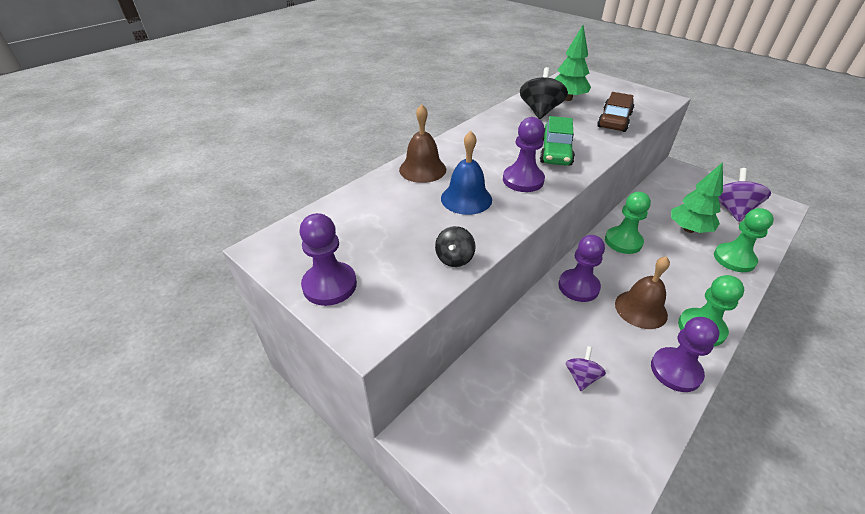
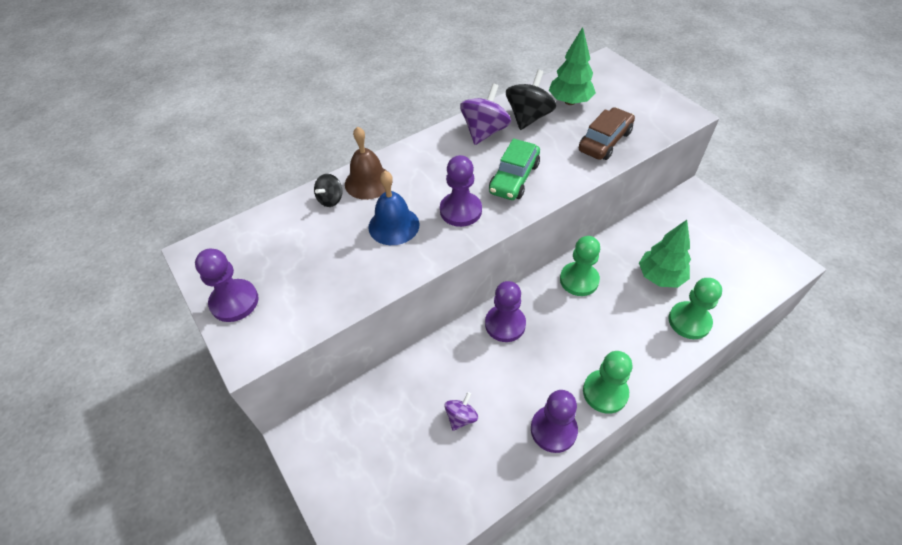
camera: 15 degrees right, 10 degrees up
(454, 258) = (351, 293): black spinning top -> black spinning top (331, 199)
(641, 309) = (555, 360): brown bell -> none
(732, 210) = (726, 260): purple spinning top -> purple spinning top (484, 132)

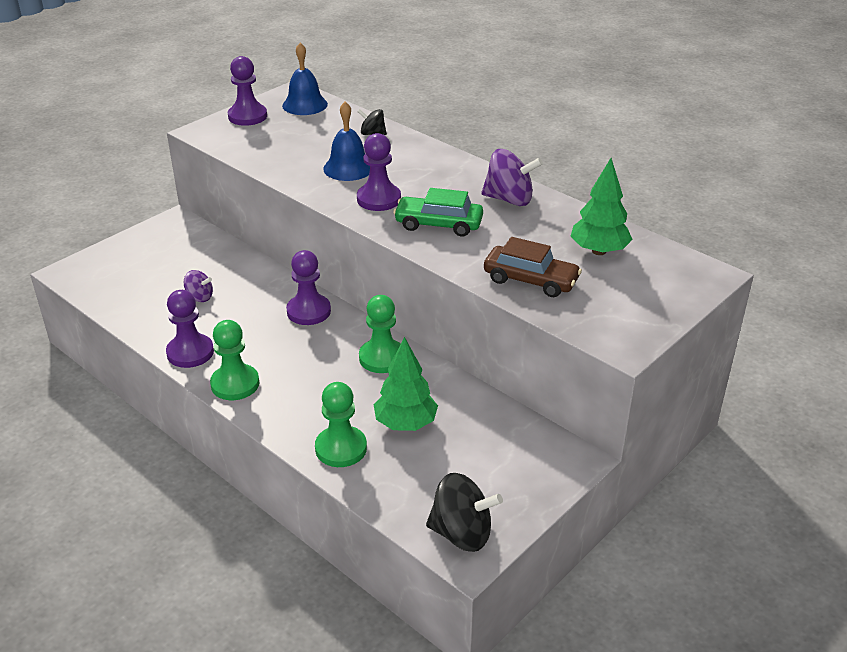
camera: 75 degrees right, 15 degrees down
(235, 246) = (305, 105): none -> blue bell
(368, 182) = (402, 147): brown bell -> none
(528, 117) = (550, 225): black spinning top -> black spinning top (462, 533)

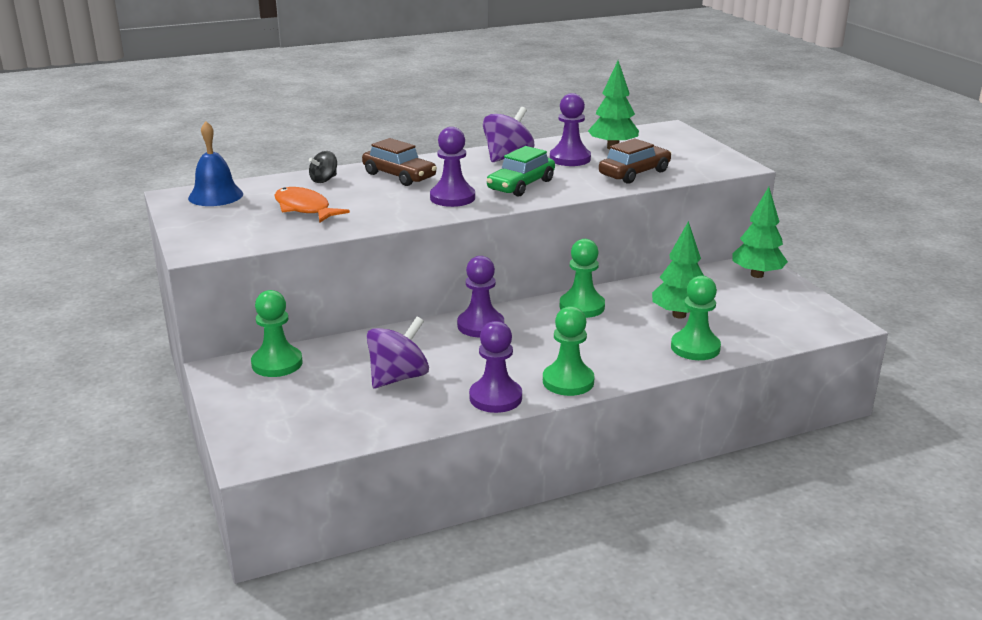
camera: 65 degrees left, 10 degrees down
(194, 239) = (277, 363): none -> green pawn
(199, 297) = (398, 377): purple spinning top -> purple spinning top, size x1.77
(247, 116) = (199, 224): purple pawn -> purple pawn (570, 159)
(305, 144) = (304, 208): none -> orange fish
(348, 168) = (378, 199): blue bell -> none
(410, 161) = (399, 176): none -> brown car
(462, 533) = (819, 320): black spinning top -> none
(547, 463) = (756, 275): none -> green tree

